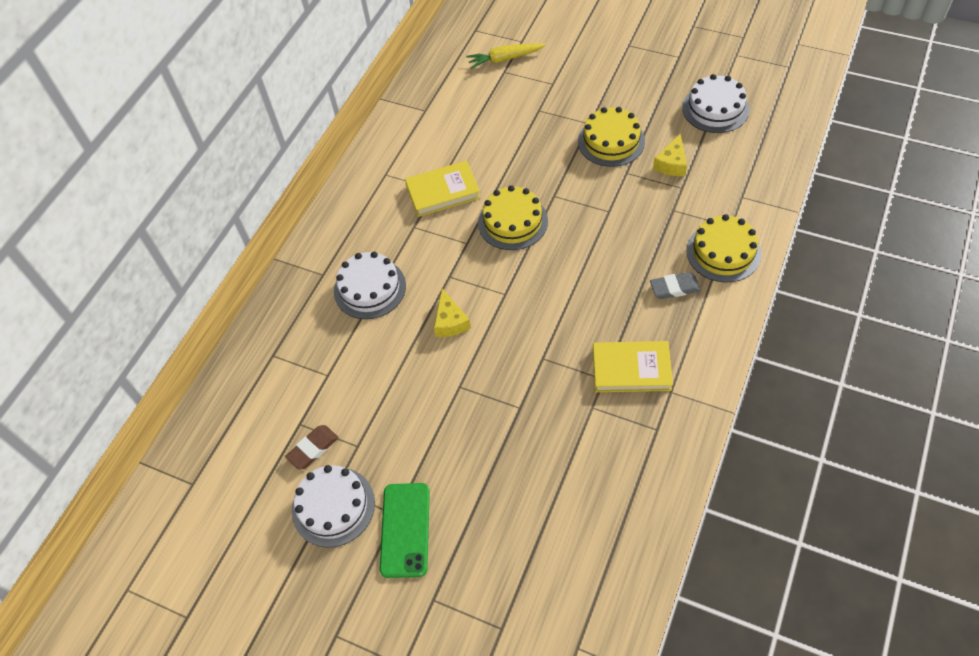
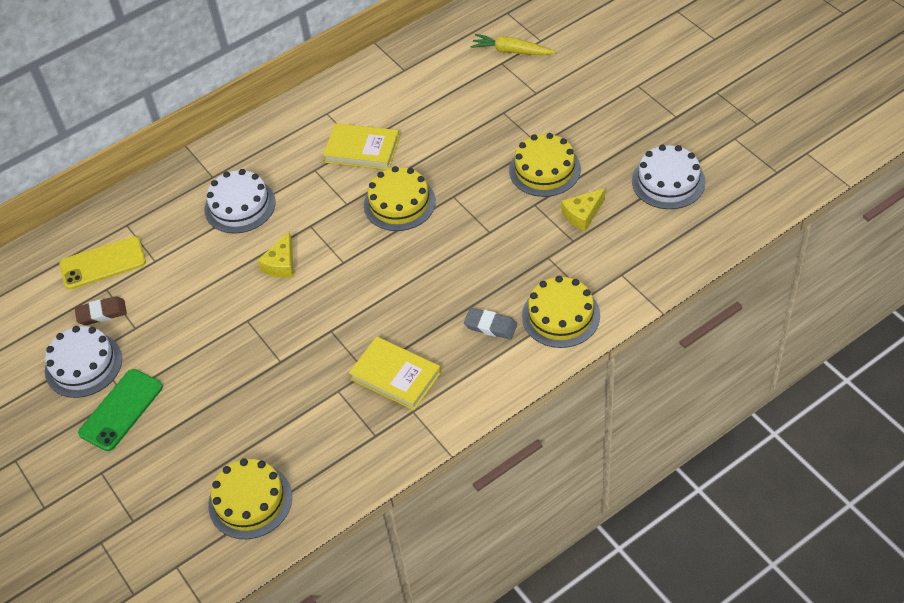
camera: 30 degrees right, 5 degrees down
(277, 402) = (103, 263): none -> yellow phone
(595, 548) = (250, 501): none -> yellow cake

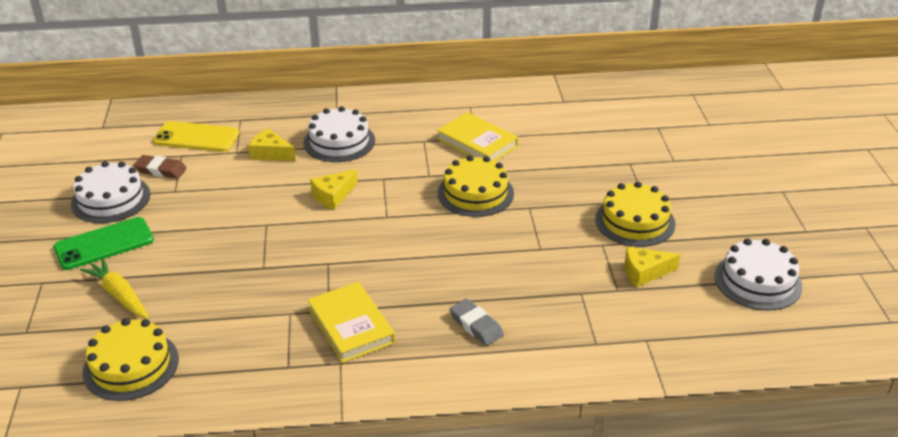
camera: 25 degrees right, 15 degrees down
(188, 247) = (270, 153): none -> yellow cheese
(512, 51) = (674, 122): yellow carrot -> yellow carrot (119, 295)
(561, 315) = (553, 348): yellow cake -> none

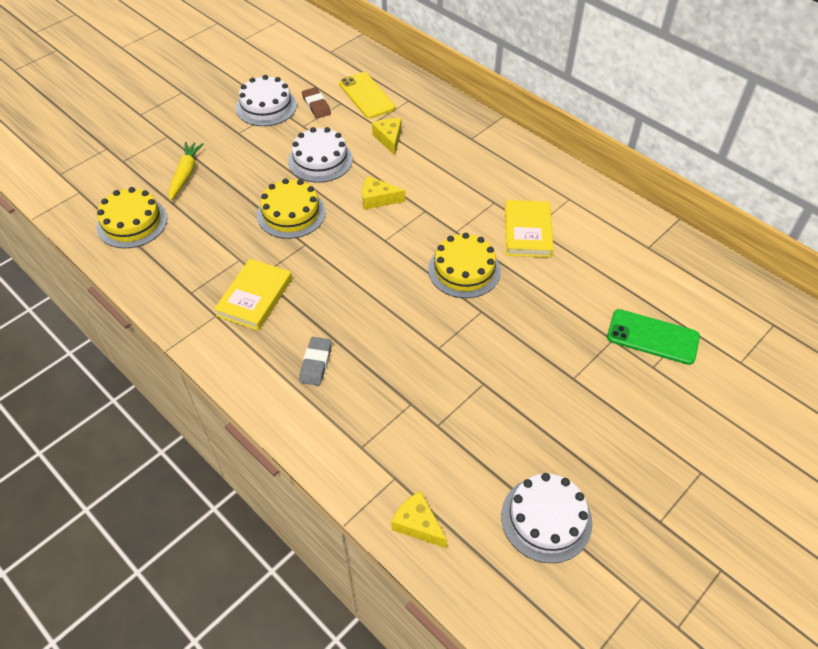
camera: 50 degrees right, 15 degrees up
(104, 244) = (223, 134): green phone -> green phone (652, 337)
(339, 141) = (441, 161): white cake -> white cake (320, 160)
(635, 221) = (536, 387): yellow cake -> yellow cake (291, 213)
(644, 272) = (477, 431): yellow cheese -> yellow cheese (418, 524)

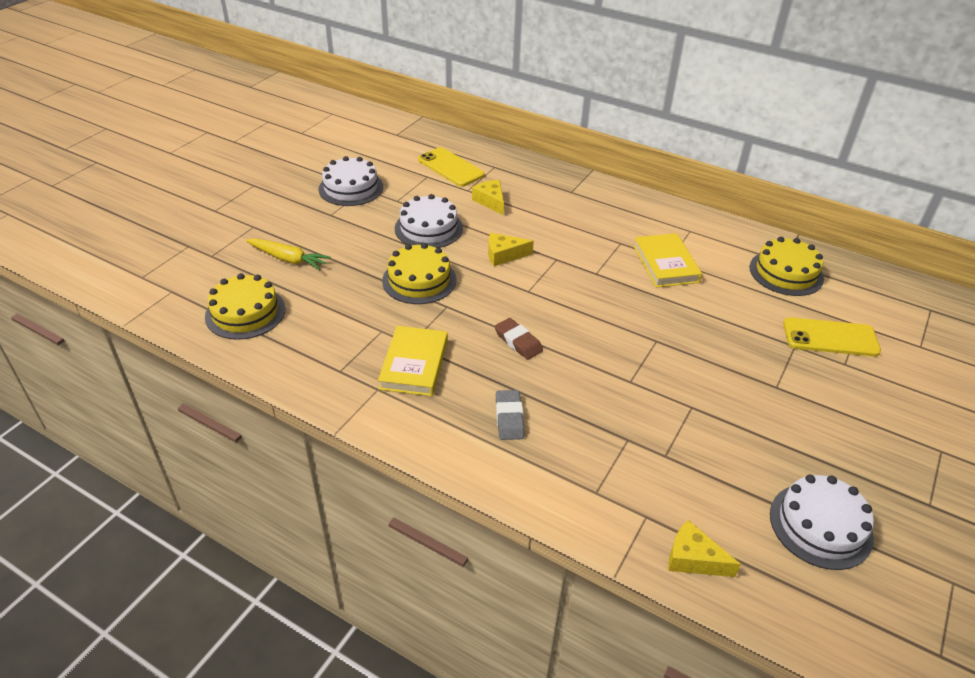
camera: 15 degrees left, 10 degrees down
(185, 174) = (288, 259): yellow carrot -> yellow carrot turned 120 degrees clockwise
(316, 105) = (403, 181): brown eraser -> brown eraser (518, 341)
(464, 270) = (621, 306): yellow cake -> yellow cake (786, 273)
(652, 337) = (830, 337): green phone -> yellow phone

